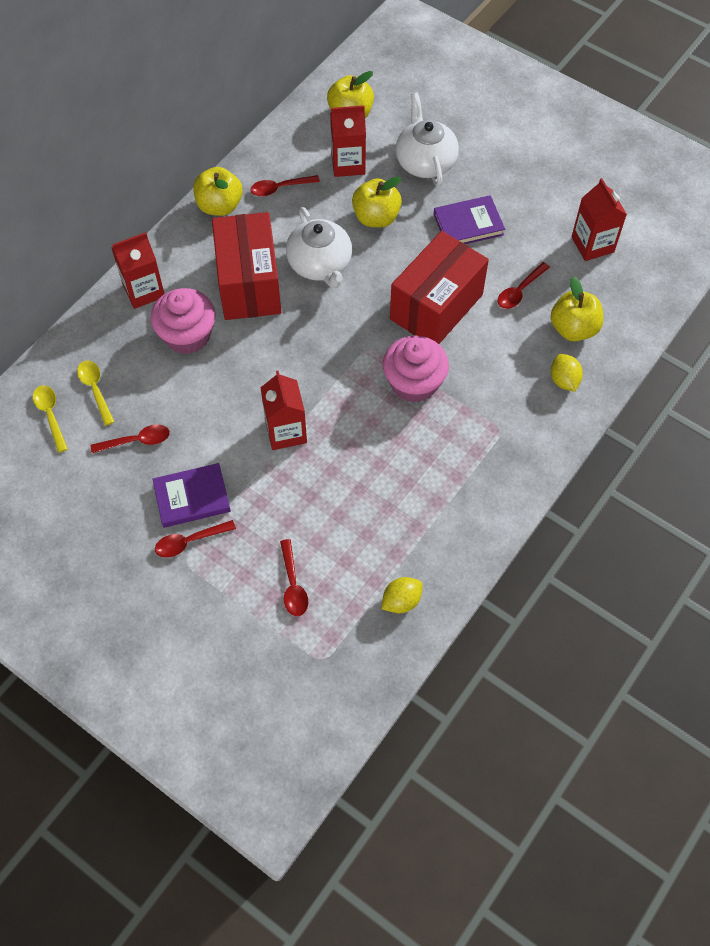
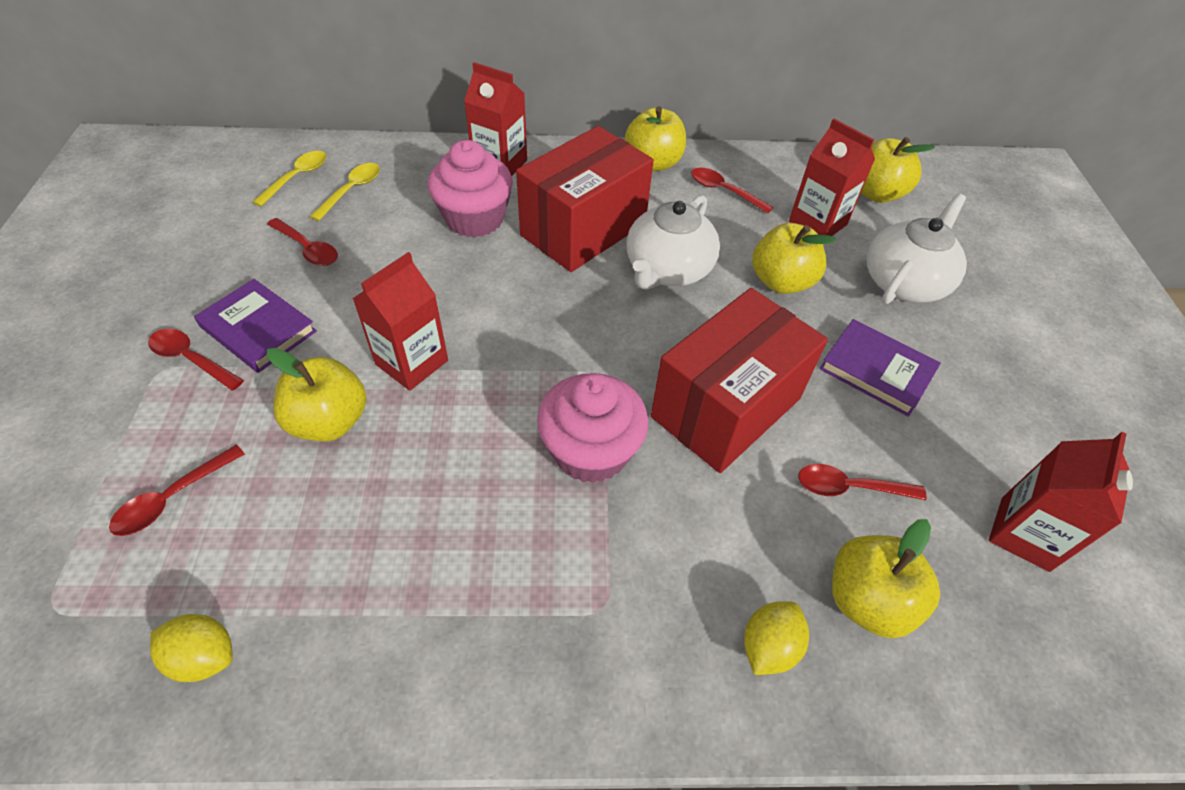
camera: 50 degrees right, 10 degrees down
(297, 491) = (330, 421): none -> yellow apple
(436, 307) = (726, 407): red box -> red box turned 45 degrees counterclockwise

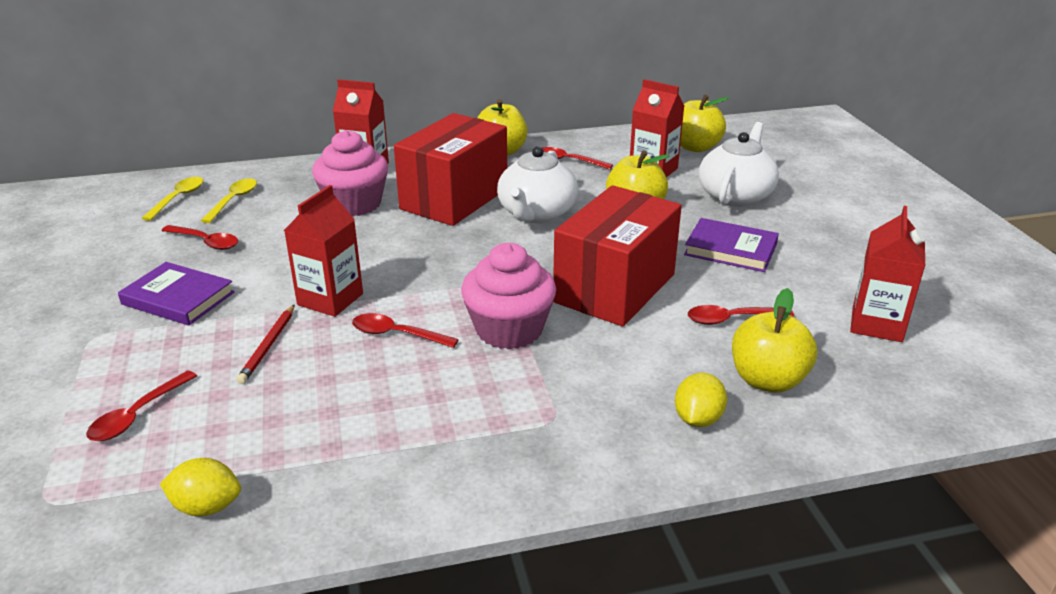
camera: 10 degrees left, 20 degrees down
(191, 359) = (120, 326): red spoon -> red spoon (396, 334)
(330, 421) = (268, 346): yellow apple -> red pencil

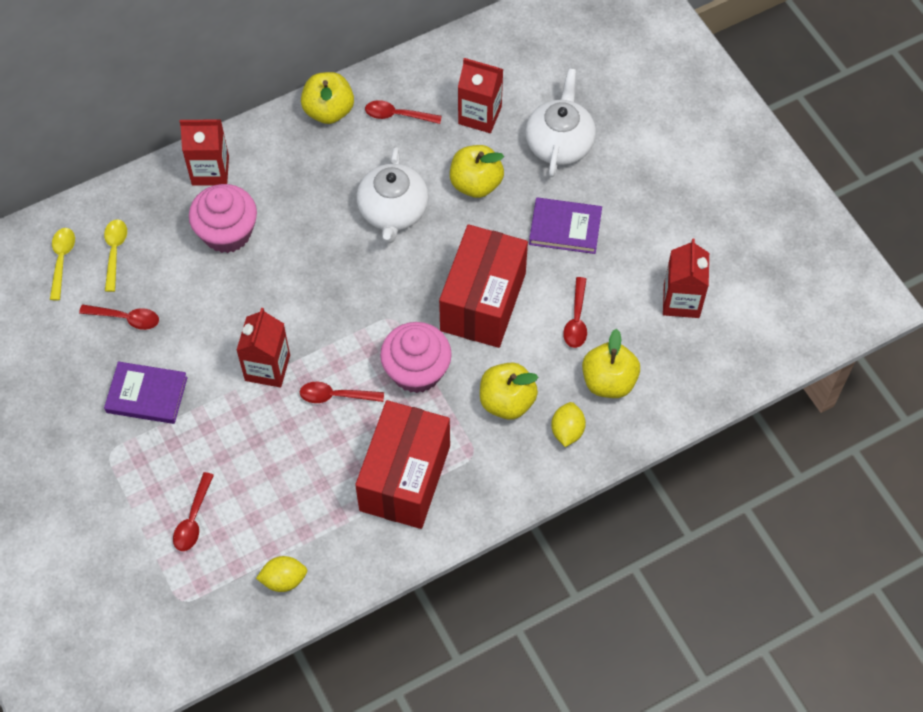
camera: 15 degrees left, 30 degrees up
(268, 346) = (246, 431): red pencil -> none
(454, 199) = (313, 204): red box -> red box (405, 478)
(695, 147) = (512, 62): yellow apple -> yellow apple (507, 401)
(731, 319) = (576, 320): red spoon -> red spoon turned 60 degrees counterclockwise

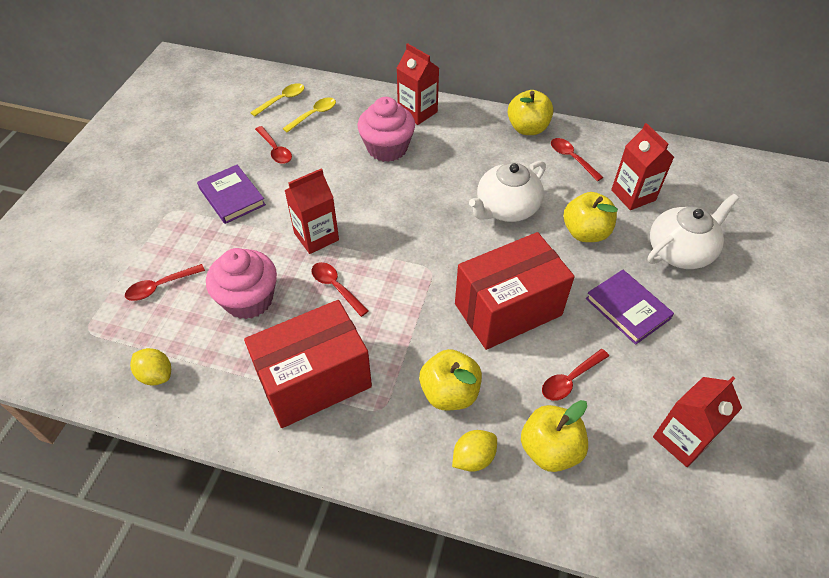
camera: 45 degrees right, 10 degrees down
(416, 371) = (408, 316): pink cupcake -> pink cupcake (248, 299)

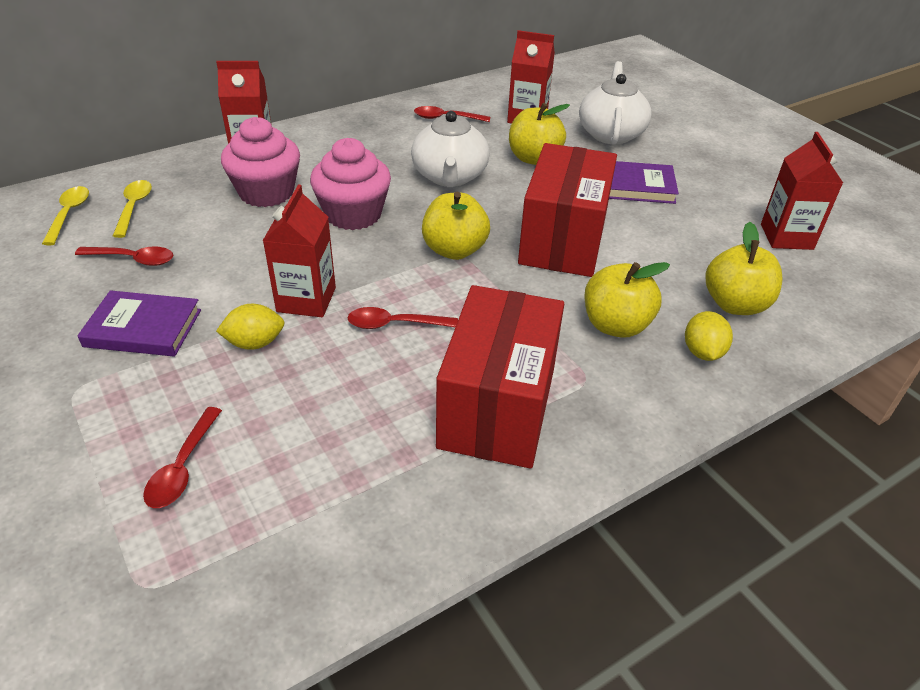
camera: 50 degrees left, 10 degrees down
(156, 375) = (320, 547): yellow lemon -> yellow lemon (255, 343)
(248, 299) = (318, 398): pink cupcake -> pink cupcake (353, 214)
(527, 128) = (377, 116): yellow apple -> yellow apple (454, 250)
(570, 380) = (675, 253): red spoon -> none

